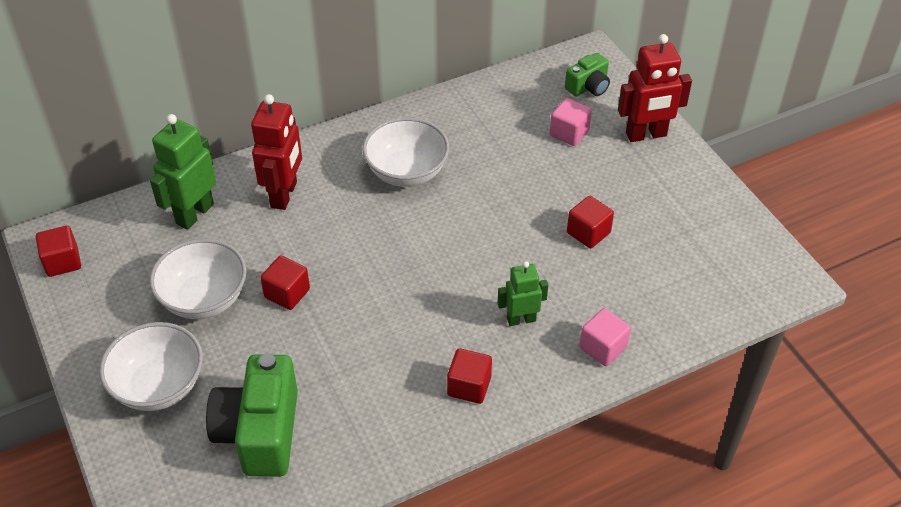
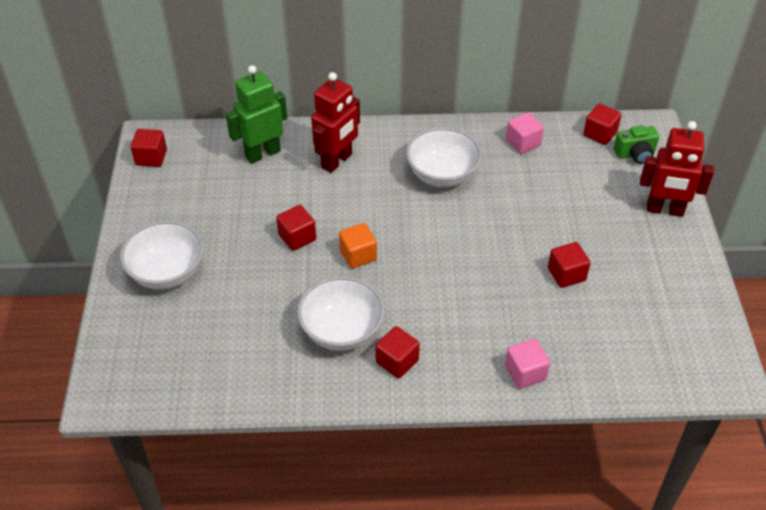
camera: 25 degrees right, 0 degrees up
(204, 299) = (234, 220): white bowl -> white bowl (342, 331)
(260, 432) = (219, 334): green camera -> none
(365, 289) = (358, 255): none -> orange cube
(521, 319) = (469, 324): green robot -> none
(543, 77) = (600, 134): none -> red cube
(569, 133) = (596, 187): pink cube -> pink cube (523, 143)

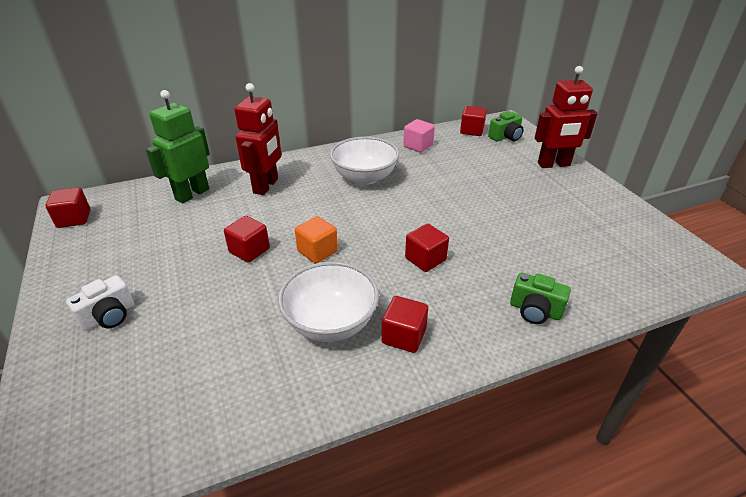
camera: 20 degrees left, 10 degrees down
(167, 272) = (109, 316): white bowl -> white camera
(525, 372) = (535, 310): pink cube -> green camera
(566, 274) = (513, 222): red cube -> red cube (425, 259)

